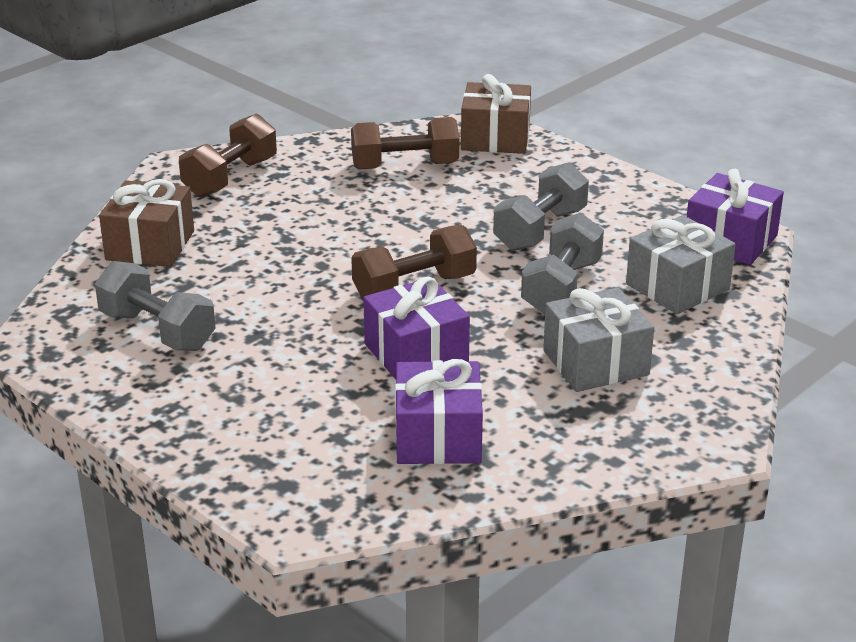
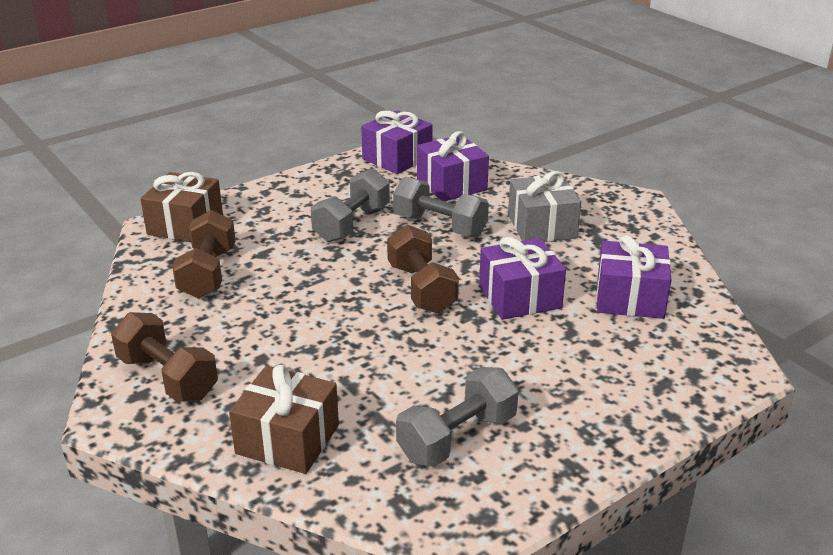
camera: 80 degrees left, 0 degrees up
(540, 230) = (352, 224): grey dumbbell -> grey dumbbell turned 75 degrees clockwise
(677, 287) = (451, 184): grey gift -> purple gift

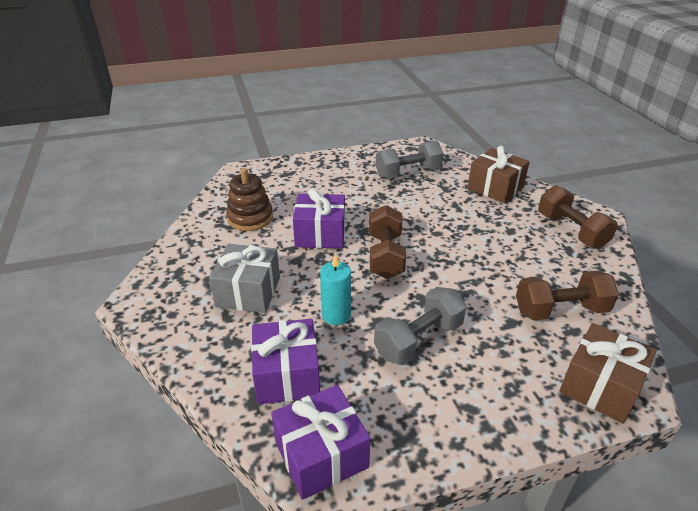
camera: 160 degrees left, 5 degrees up
(208, 273) = (560, 310): brown dumbbell -> brown dumbbell turned 60 degrees clockwise
(440, 226) = (336, 315): grey dumbbell -> turquoise candle
(630, 298) = (250, 218): purple gift -> brown stacking toy

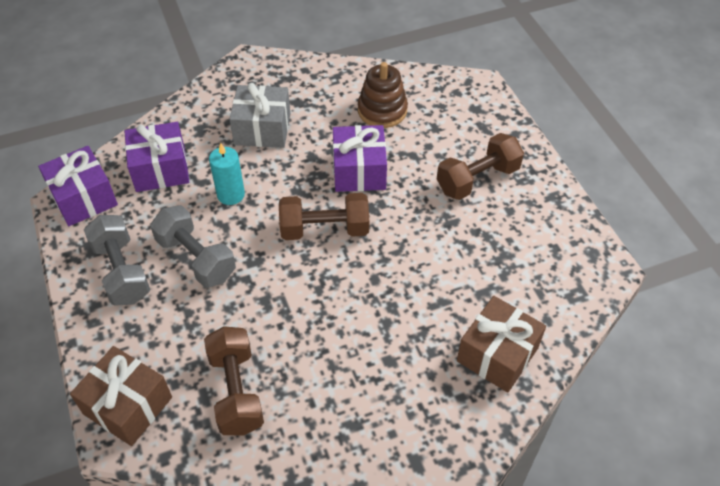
camera: 85 degrees right, 15 degrees up
(408, 173) = (515, 249): grey dumbbell -> grey dumbbell (122, 272)
(571, 231) = (398, 437): brown dumbbell -> brown dumbbell (477, 179)

